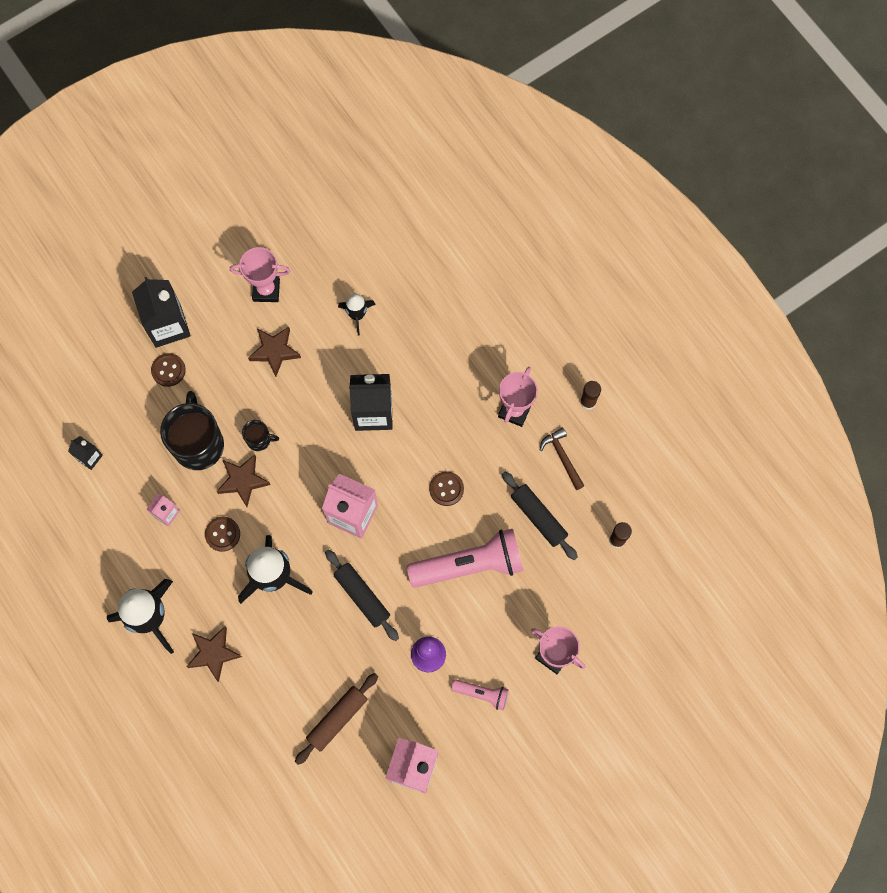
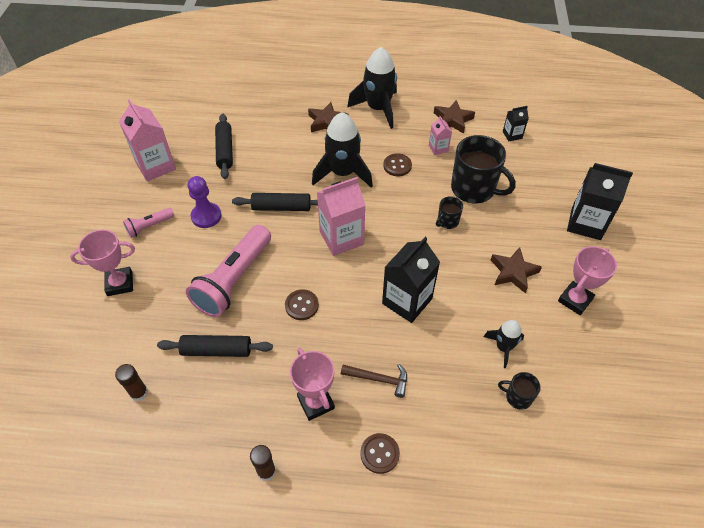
camera: 130 degrees right, 20 degrees down
(168, 370) = (546, 204): brown button -> brown button (379, 454)
(243, 481) = (424, 196): brown star -> brown star (452, 120)
(337, 719) = (225, 150): brown rolling pin -> black rolling pin
(392, 280) = (518, 397): none -> black mug
(562, 457) = (242, 407): brown hammer -> brown hammer (379, 379)

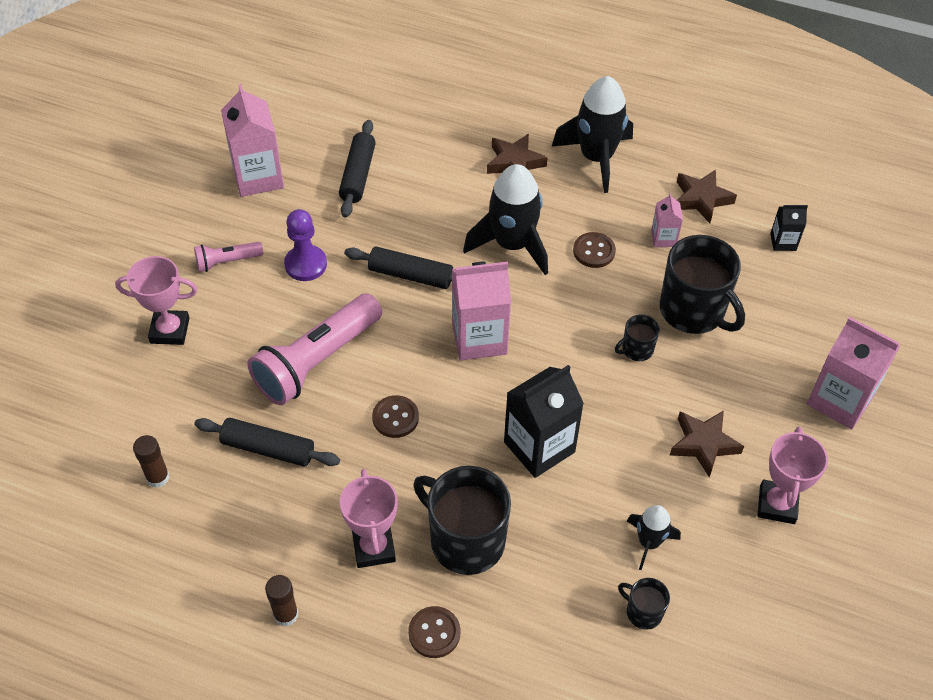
camera: 15 degrees right, 0 degrees up
(379, 379) = (465, 540): brown hammer -> black mug
(575, 300) = (777, 504): pink trophy -> pink trophy turned 45 degrees counterclockwise
(586, 223) = (840, 400): black carton -> pink carton

